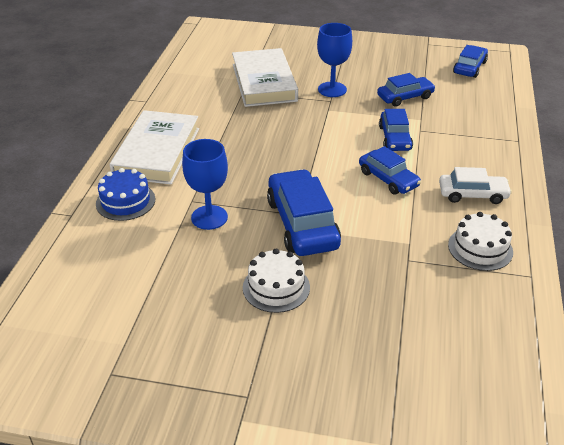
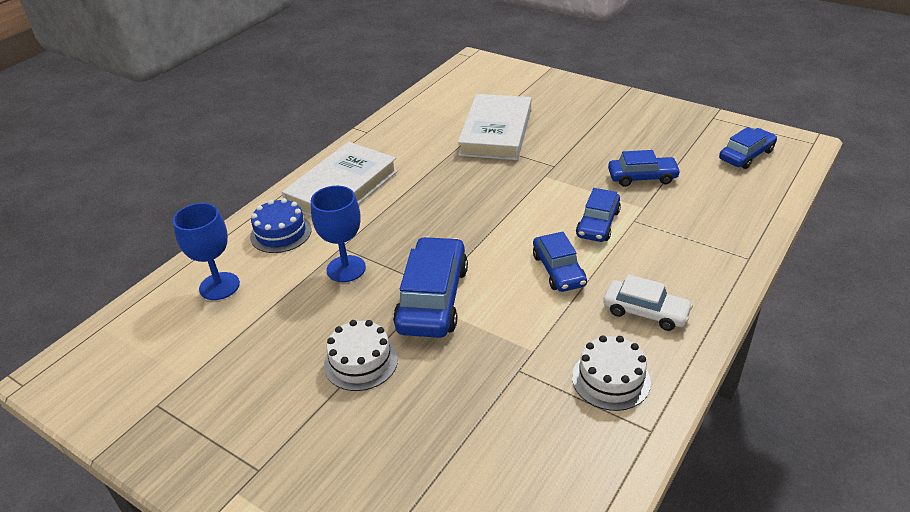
camera: 25 degrees right, 0 degrees up
(332, 89) = (564, 153): blue goblet -> blue goblet (219, 286)

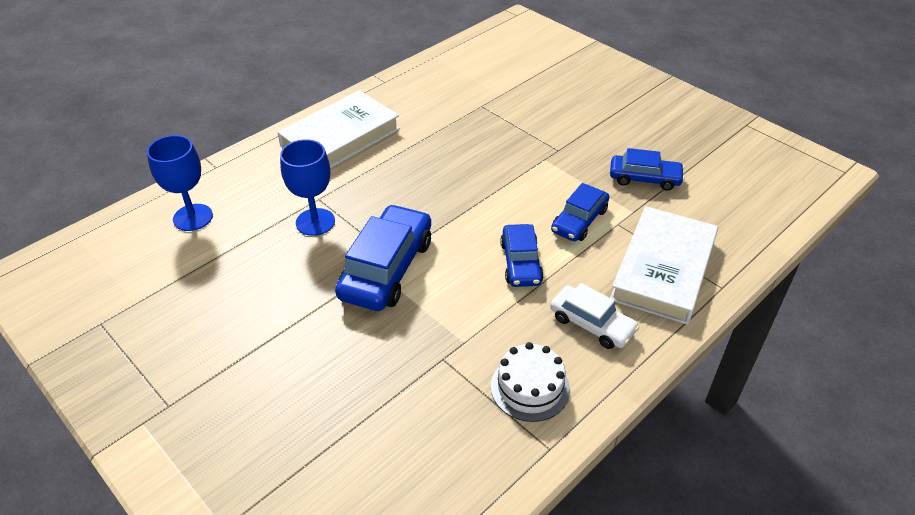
camera: 10 degrees right, 5 degrees up
(281, 233) = (267, 174): blue cake -> none
(361, 362) = (296, 319): white cake -> none
(496, 132) = (512, 103): white book -> white book (663, 269)
(746, 155) = (765, 173): blue car -> none

